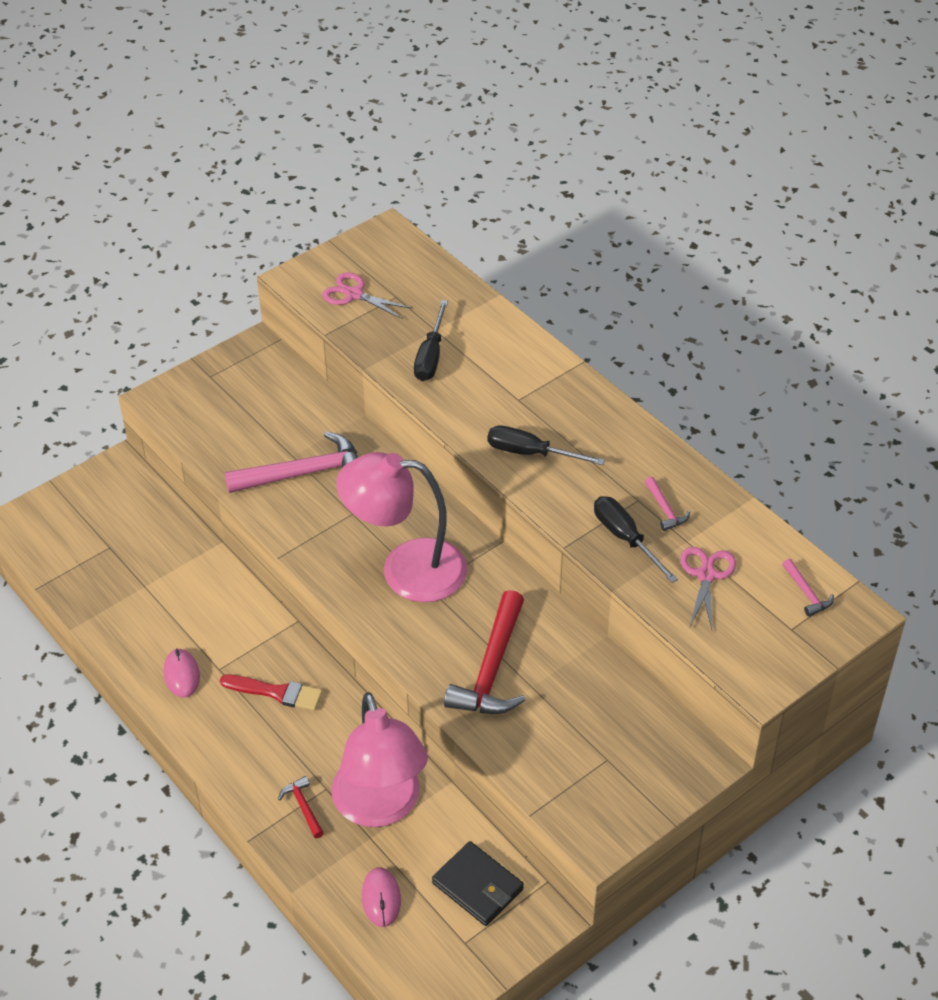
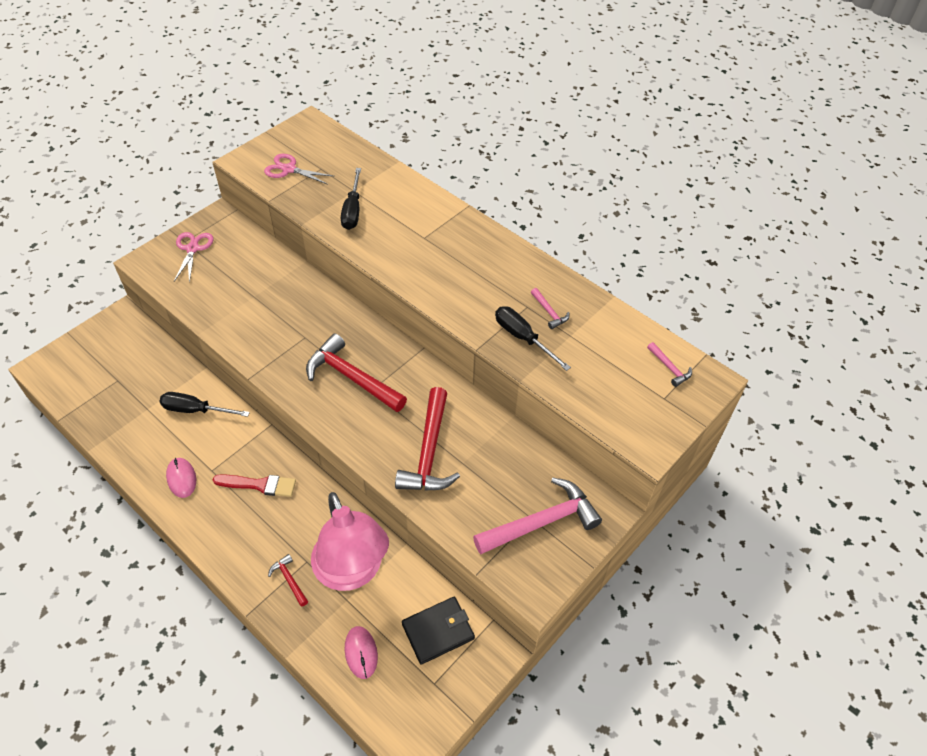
camera: 10 degrees left, 5 degrees up
(304, 473) = (264, 309): pink hammer -> pink hammer (542, 522)
(406, 569) = (351, 377): pink lamp -> red hammer
(477, 886) = (438, 631): black wallet -> black wallet turned 60 degrees counterclockwise
(530, 453) = (439, 278): black screwdriver -> black screwdriver (195, 410)
(706, 575) = (590, 361): pink scissors -> pink scissors (192, 249)

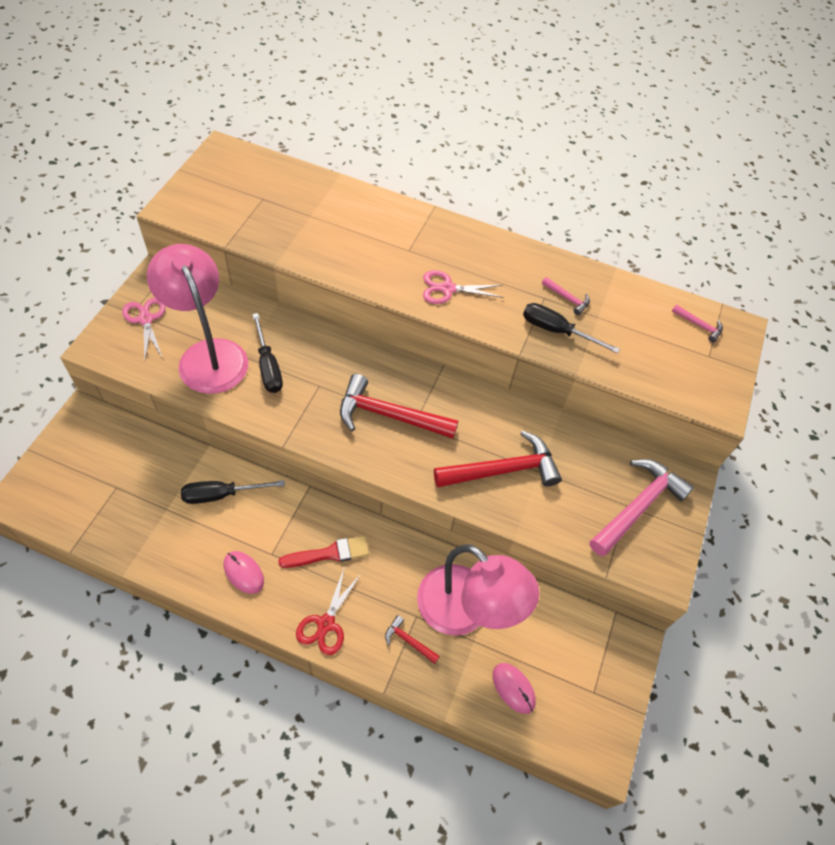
camera: 25 degrees left, 5 degrees up
(227, 289) = (208, 354): none -> pink lamp
(227, 542) = (326, 624): none -> red scissors
(289, 169) = (228, 207): pink scissors -> pink scissors (447, 289)
(352, 210) = (321, 237): black screwdriver -> black screwdriver (268, 366)
(429, 452) = (503, 470): red hammer -> red hammer turned 90 degrees counterclockwise
(438, 631) = (573, 641): black wallet -> none

